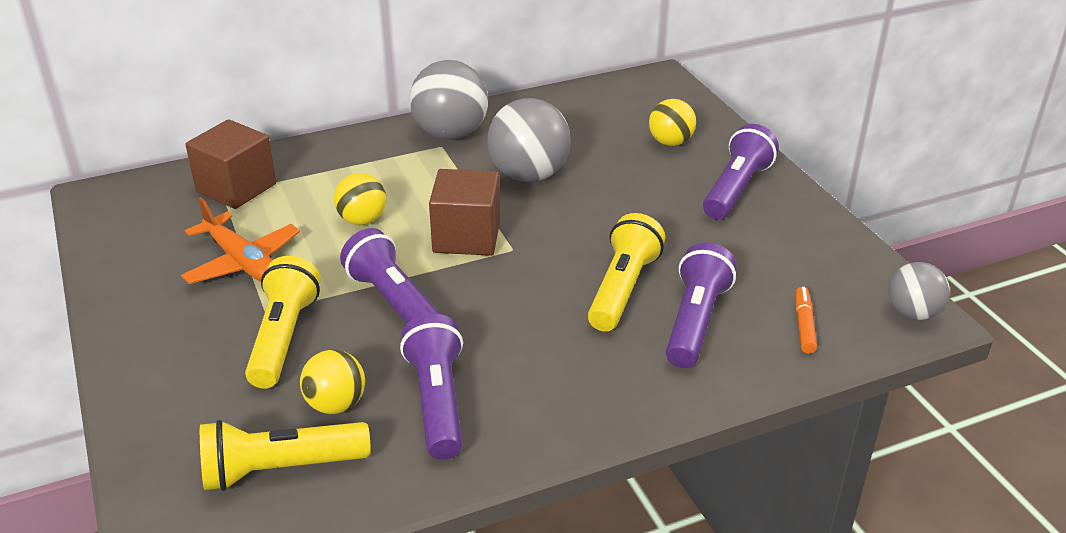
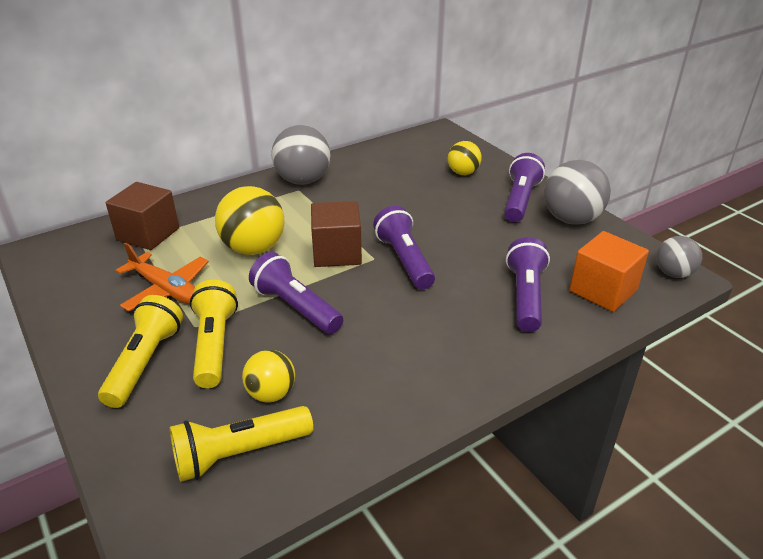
camera: 10 degrees left, 0 degrees up
(362, 220) = (253, 248): yellow ball -> yellow ball, size x1.68
(438, 401) = (352, 381): purple flashlight -> purple flashlight (404, 260)
(528, 175) = (369, 204): grey ball -> grey ball (571, 219)
(623, 289) = (465, 278): yellow flashlight -> yellow flashlight (145, 362)
(804, 325) = (603, 290): orange marker -> orange cube

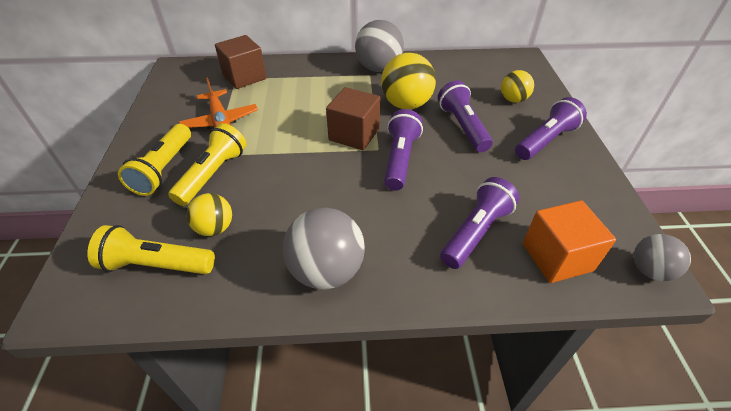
camera: 30 degrees right, 10 degrees up
(145, 362) = (164, 169): yellow flashlight -> yellow flashlight turned 150 degrees clockwise
(253, 248) = (300, 110): yellow ball -> yellow ball (406, 104)
(296, 307) = (288, 167): purple flashlight -> purple flashlight (463, 126)
(571, 219) = (581, 175): grey ball -> grey ball (326, 271)

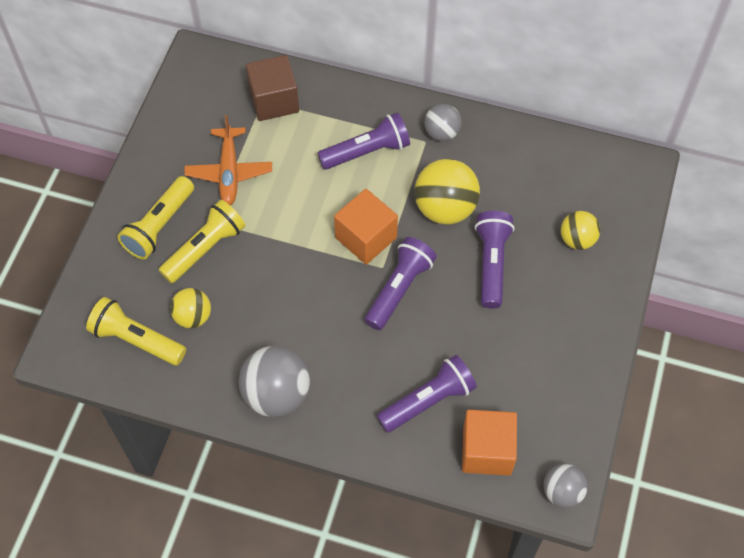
camera: 20 degrees right, 15 degrees up
(354, 134) = (366, 238): brown cube -> orange cube
(378, 68) = (441, 133): grey ball -> grey ball, size x0.59
(546, 140) = (572, 314): purple flashlight -> purple flashlight (367, 152)

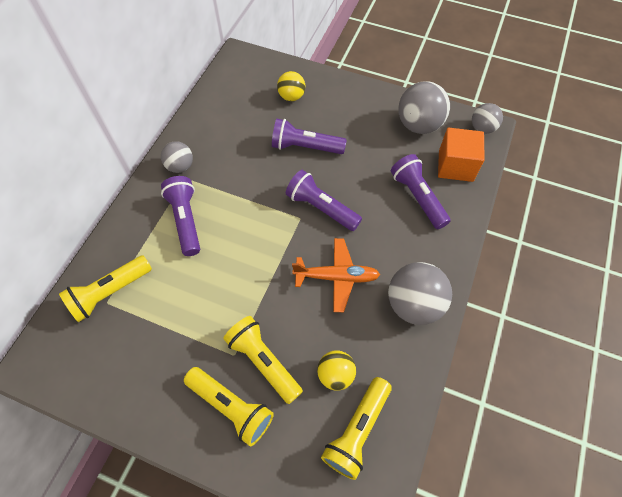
camera: 85 degrees left, 0 degrees up
(229, 172) = (181, 337): orange plane -> orange plane (337, 277)
(274, 101) = (110, 292): brown cube -> yellow flashlight
(366, 238) = (271, 227): orange cube -> none
(445, 208) = (252, 171): yellow ball -> none
(553, 404) = (419, 125): none -> grey ball

